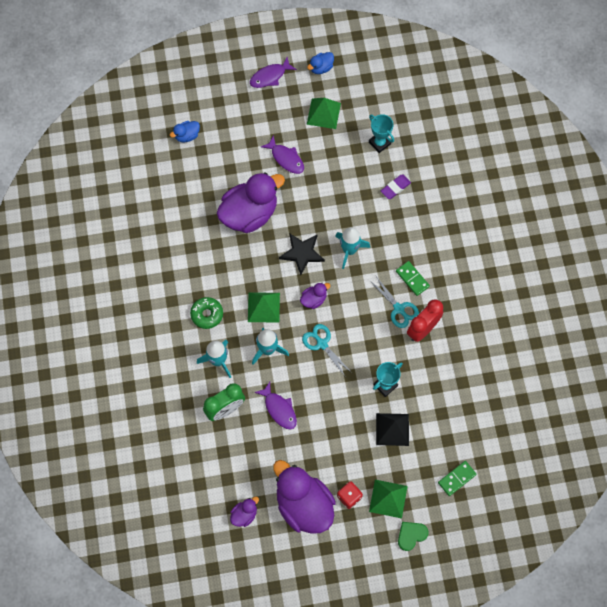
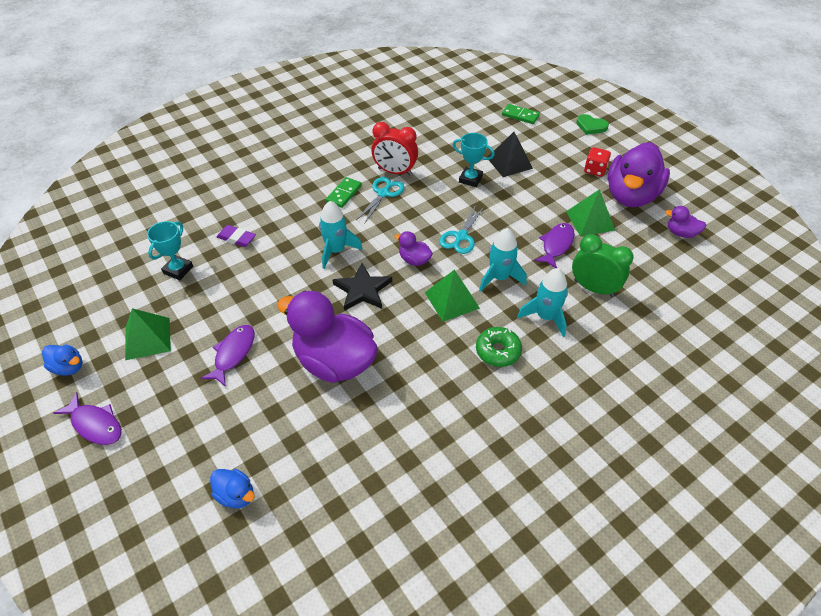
camera: 115 degrees left, 20 degrees down
(388, 498) = (573, 147): green pyramid -> green pyramid (590, 220)

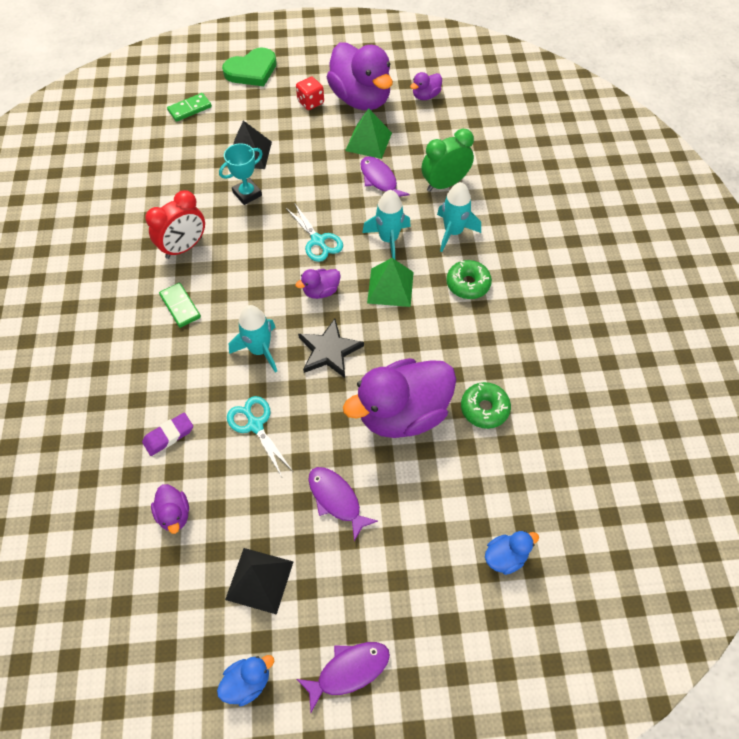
camera: 60 degrees left, 10 degrees up
(147, 338) = (259, 580): green pyramid -> black pyramid
(178, 270) = (174, 514): turquoise trophy -> purple duck
(375, 418) = (484, 409): none -> green donut
(383, 193) = (209, 272): turquoise scissors -> turquoise scissors (255, 425)
(591, 126) = (252, 70): green heart -> green heart, size x1.59

